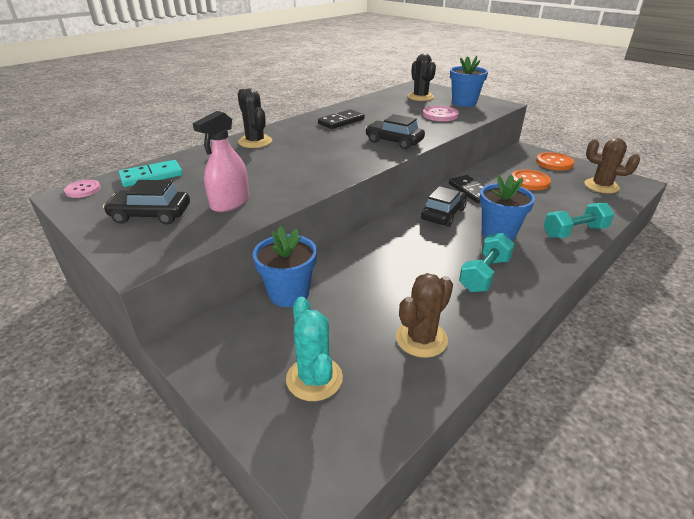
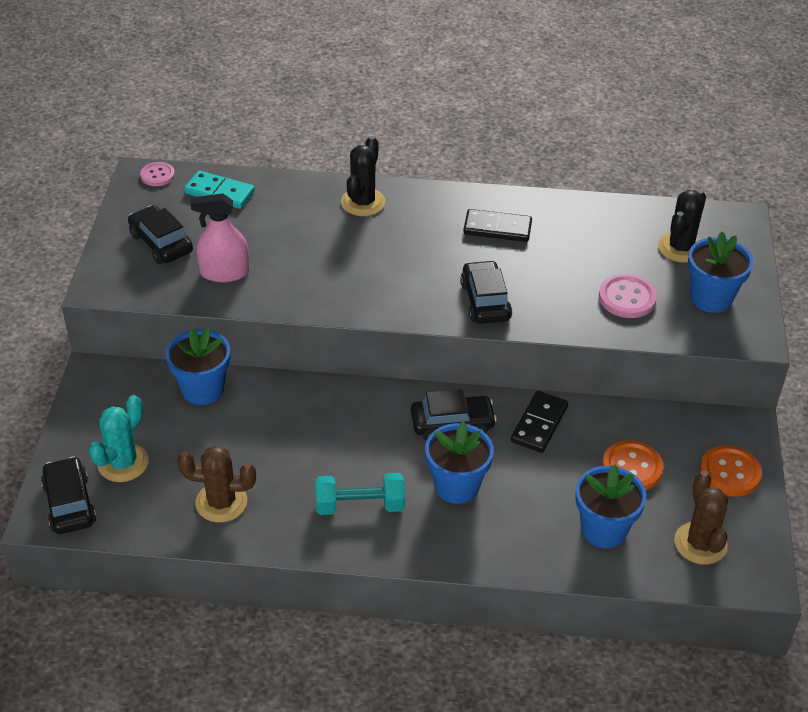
camera: 50 degrees right, 10 degrees up
(325, 447) = (69, 504): none -> black car
(572, 205) = (603, 529): none -> blue flower pot
(574, 232) = (528, 550): turquoise dumbbell -> none

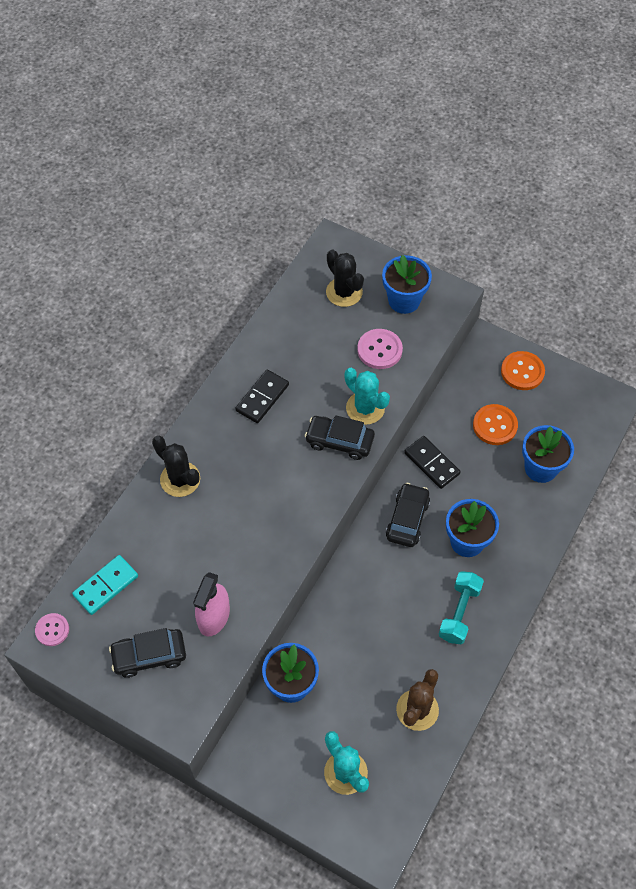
camera: 65 degrees left, 15 degrees up
(69, 504) = (372, 827): black car -> none
(542, 309) = (365, 408): none -> turquoise cactus
(700, 543) = (573, 418): brown cactus -> none

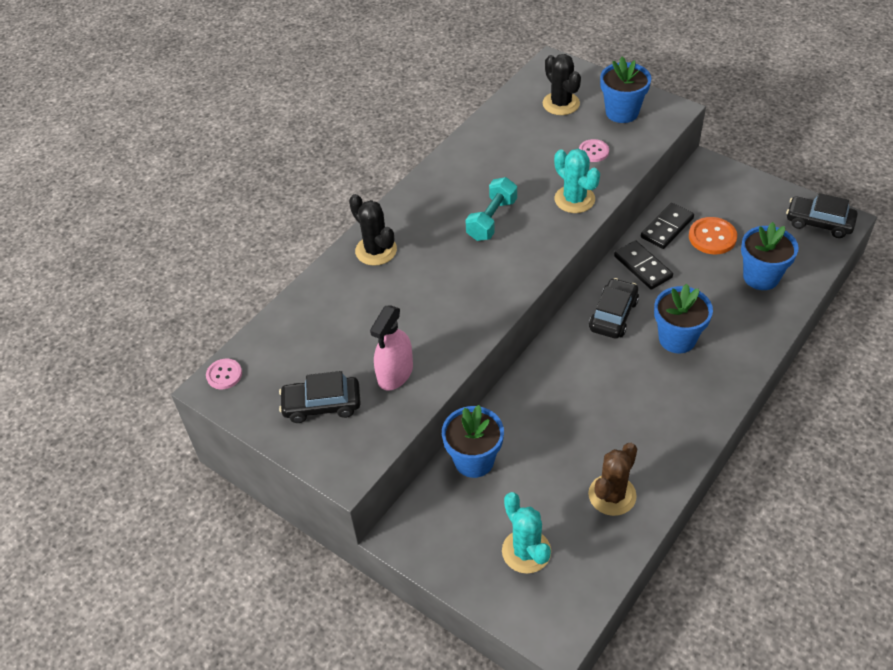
camera: 10 degrees right, 10 degrees down
(106, 586) = (286, 339): turquoise domino -> none
(262, 398) = (468, 186): black domino -> black domino (667, 228)
(339, 441) = (545, 226): black car -> black car (819, 222)
(379, 350) = (593, 152): pink button -> pink button, size x0.65
(459, 613) = (665, 404): turquoise dumbbell -> turquoise dumbbell (491, 219)
(522, 372) = (743, 192): orange button -> none

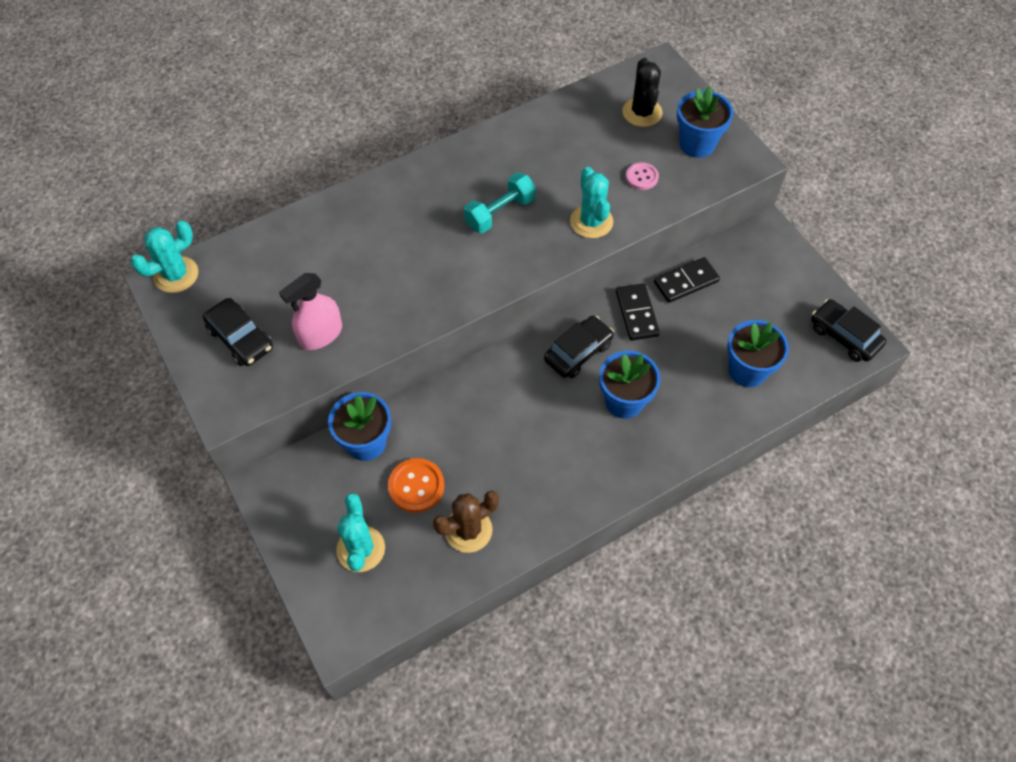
camera: 20 degrees right, 10 degrees up
(224, 375) = (176, 275): pink button -> turquoise cactus
(322, 405) = (240, 338): black car -> black car turned 150 degrees counterclockwise
(376, 250) = (375, 204): black cactus -> none
(712, 237) = (725, 309): orange button -> orange button (416, 486)

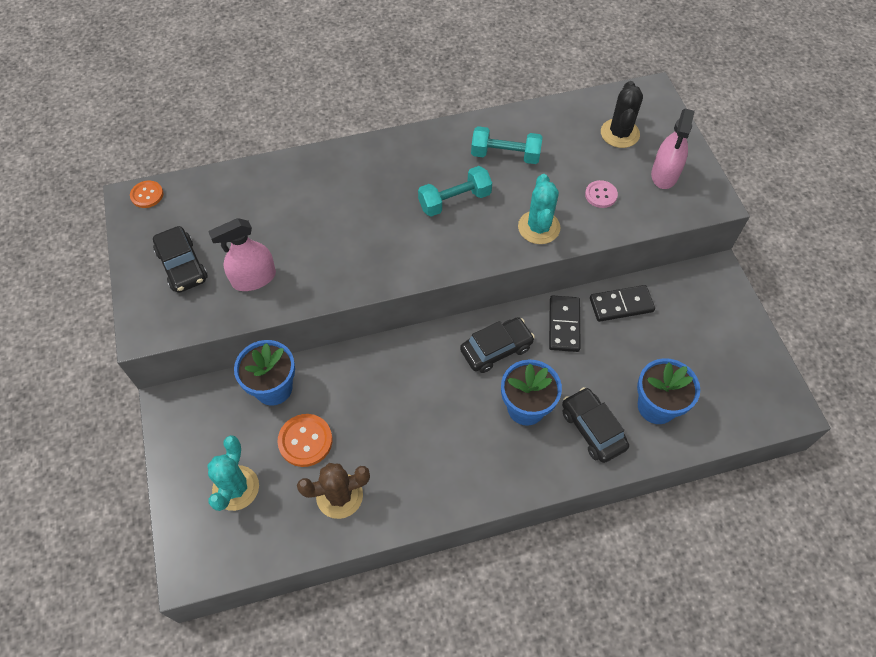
camera: 15 degrees right, 0 degrees up
(176, 275) = (147, 195): turquoise cactus -> orange button
(536, 157) = (505, 155): none -> turquoise dumbbell
(697, 144) = (664, 174): blue flower pot -> pink spray bottle
(844, 336) = (765, 395): black car -> black car (592, 429)

